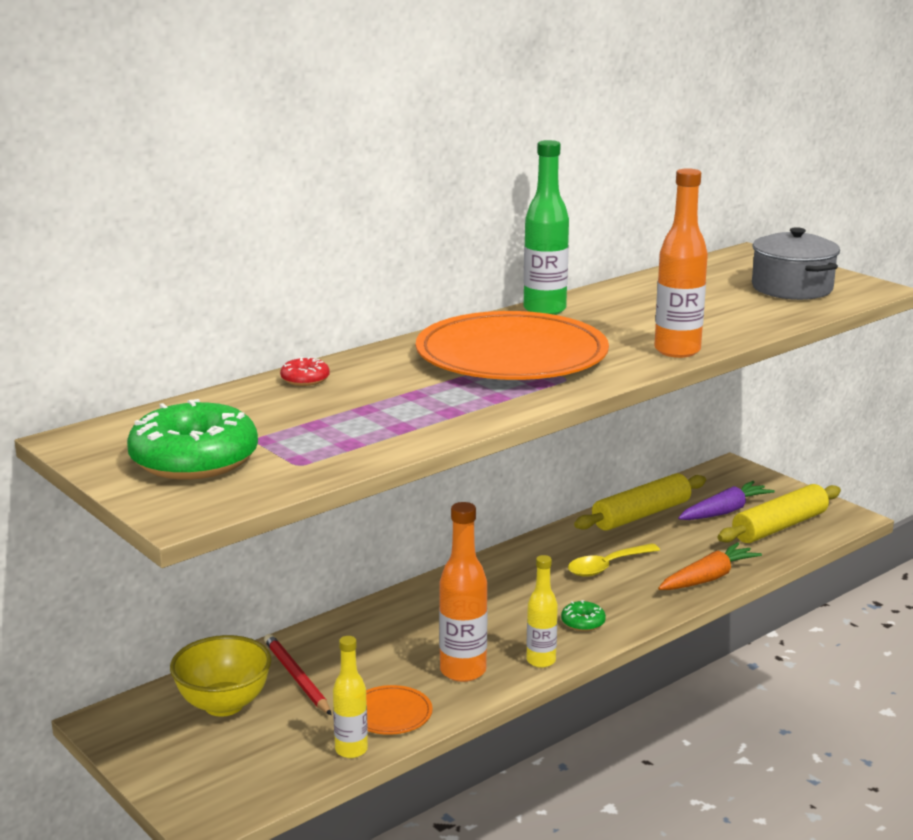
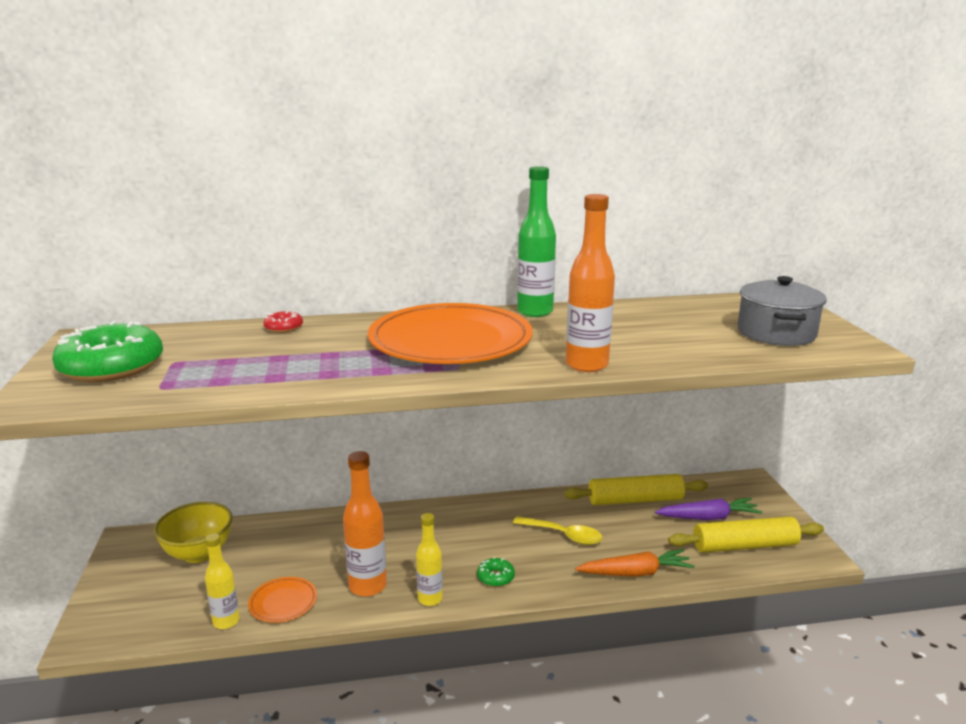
camera: 30 degrees right, 0 degrees up
(296, 677) = (262, 549): red pencil -> none
(607, 566) = (564, 535): yellow spoon -> yellow spoon turned 150 degrees counterclockwise

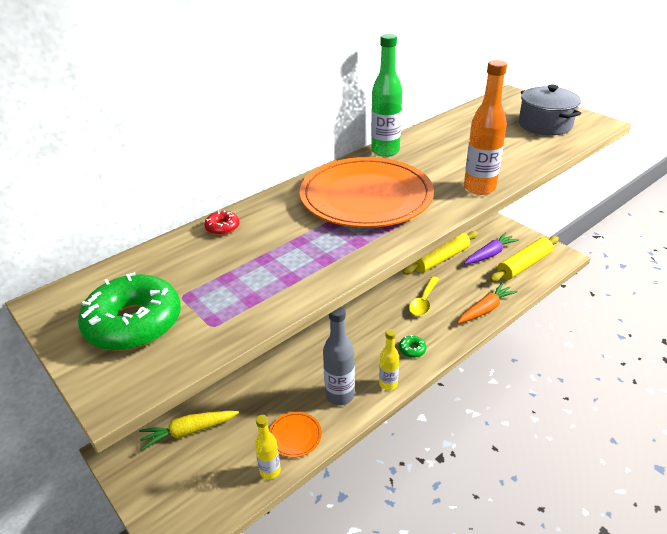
camera: 30 degrees left, 15 degrees up
(199, 553) = (189, 431): yellow bowl -> yellow carrot
(367, 586) = (340, 395): orange bottle -> grey bottle
(564, 535) = (423, 302): yellow spoon -> yellow spoon turned 120 degrees clockwise

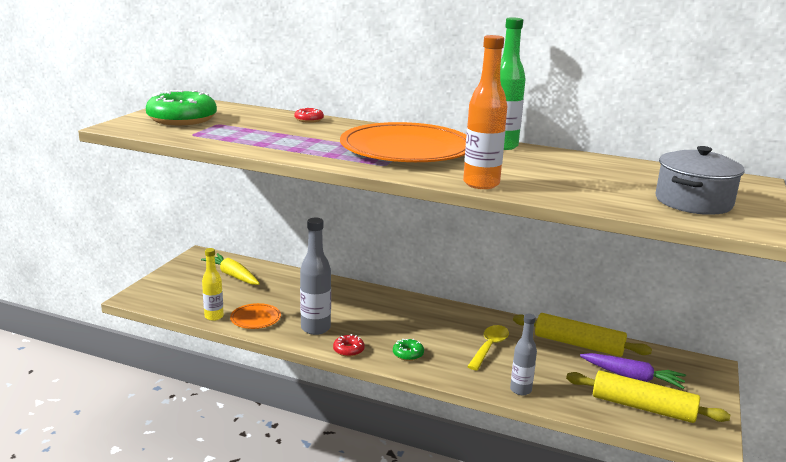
camera: 60 degrees right, 15 degrees down
(388, 384) = (348, 350): yellow bottle -> red donut
(423, 302) = (489, 347): yellow spoon -> yellow spoon turned 120 degrees clockwise
(485, 309) = (520, 390): orange carrot -> grey bottle

